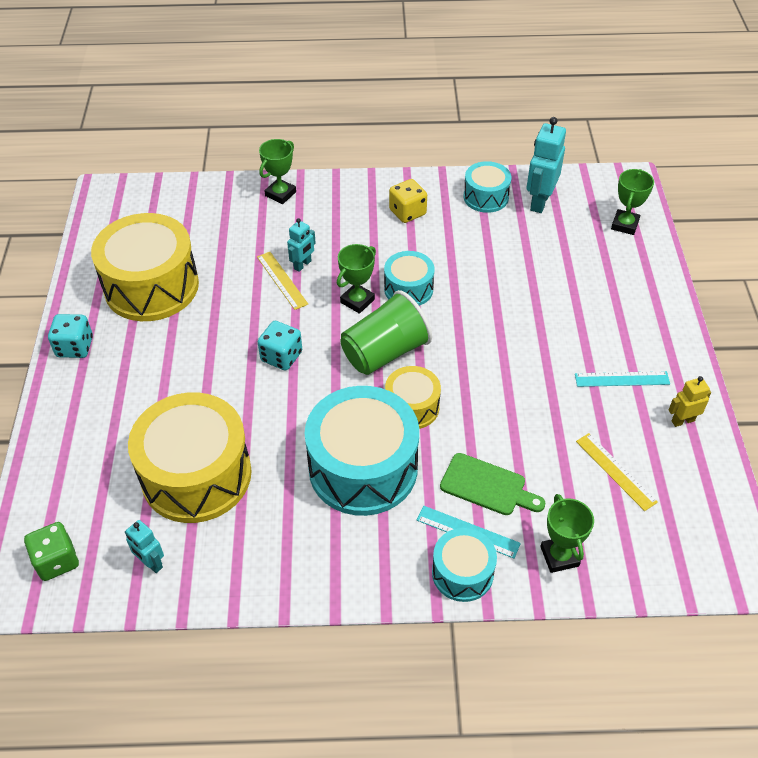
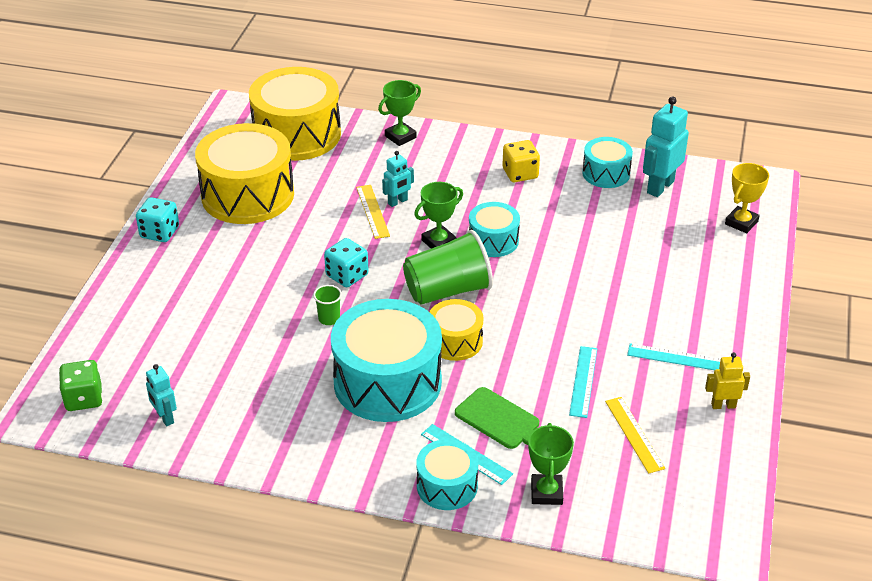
camera: 15 degrees right, 10 degrees down
(196, 475) = (231, 357): yellow drum -> yellow drum (297, 134)
(280, 409) = (329, 319): none -> green cup
(547, 424) = (583, 381): none -> turquoise ruler
(624, 225) = (741, 223): green trophy -> yellow trophy

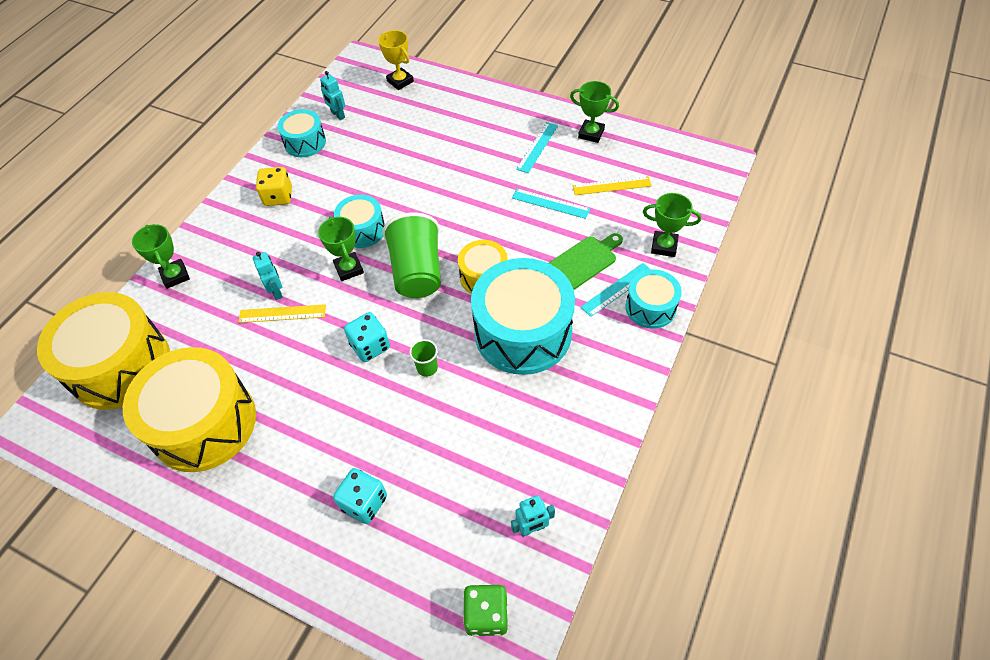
camera: 75 degrees left, 15 degrees up
(159, 232) = (230, 521): turquoise dice -> turquoise dice (364, 503)
(660, 187) = (337, 115): turquoise robot -> turquoise robot, size x0.57
(723, 405) = (591, 134): yellow robot -> green trophy

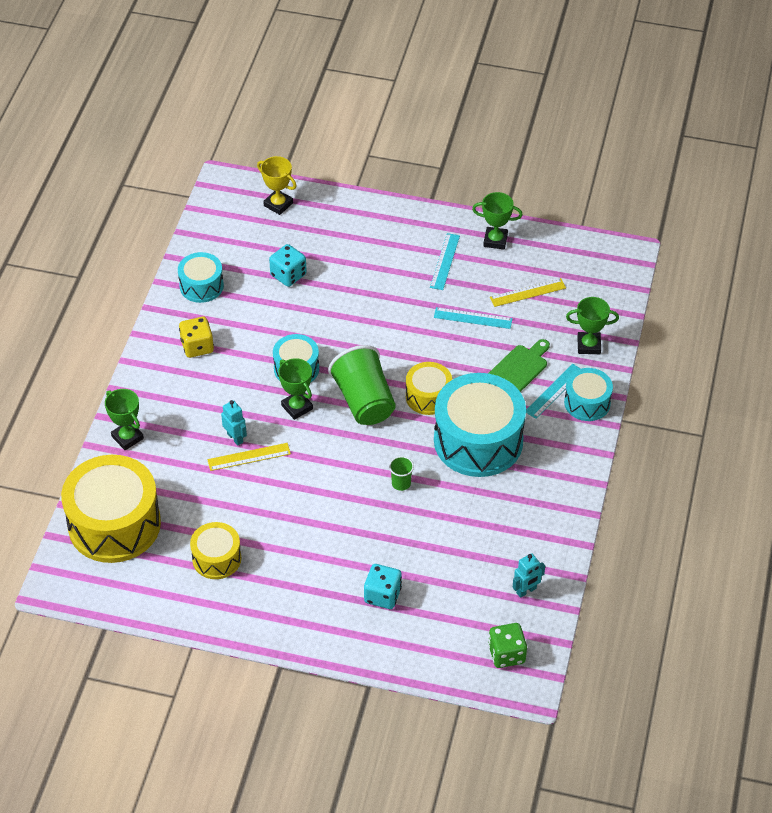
camera: 15 degrees left, 5 degrees down
(204, 423) = (216, 558): yellow drum -> yellow drum, size x0.52
(337, 115) = (224, 251): turquoise robot -> none
(370, 346) = (343, 473): turquoise dice -> turquoise dice (288, 275)

